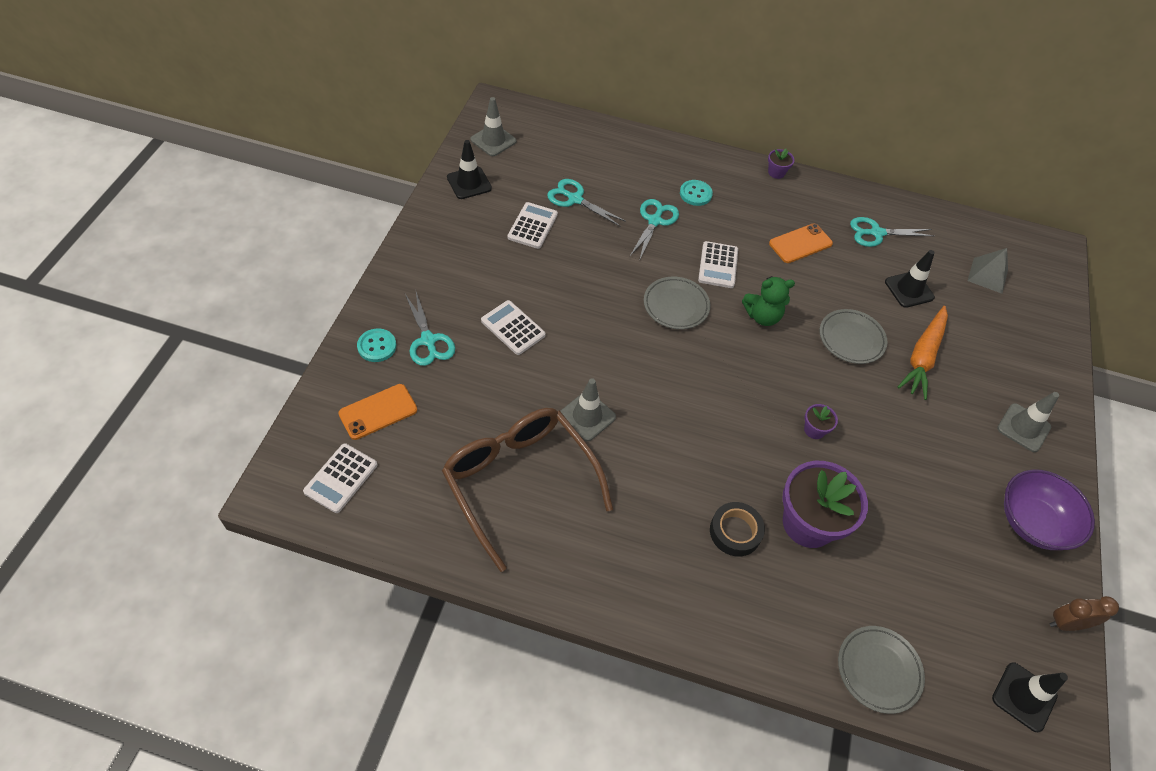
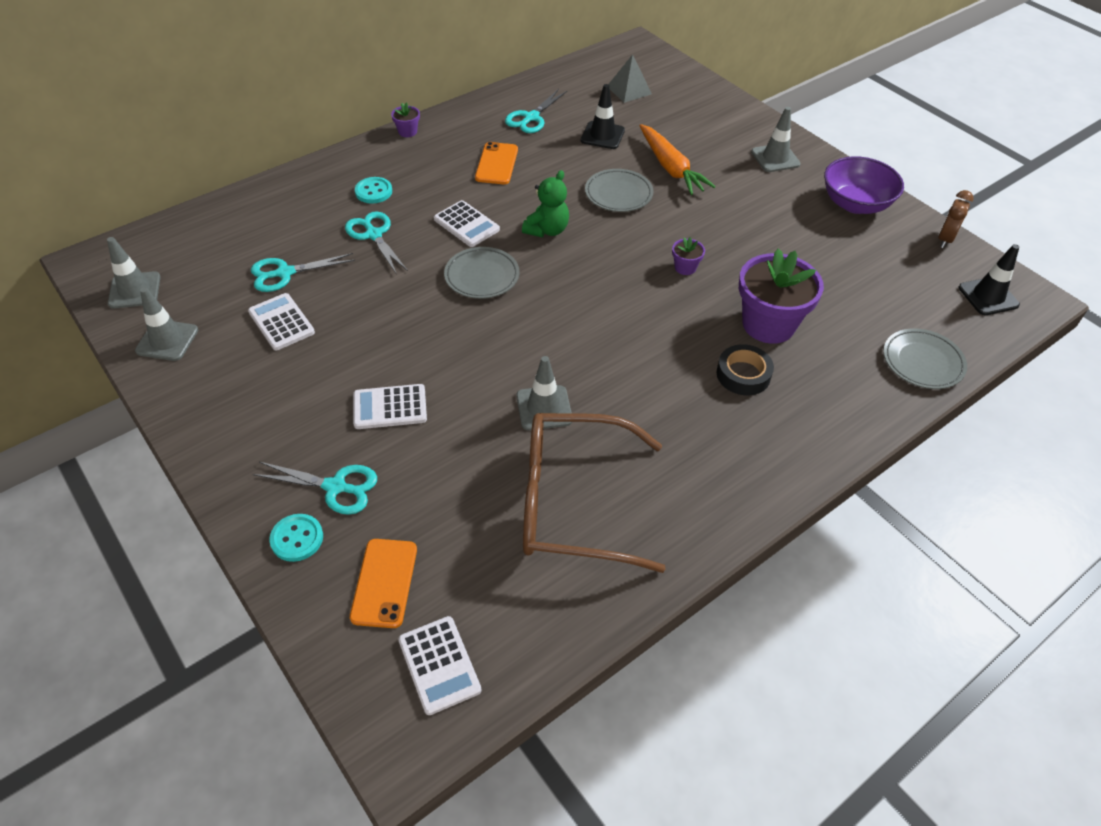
camera: 50 degrees left, 5 degrees down
(469, 183) = (167, 340): black traffic cone -> grey traffic cone

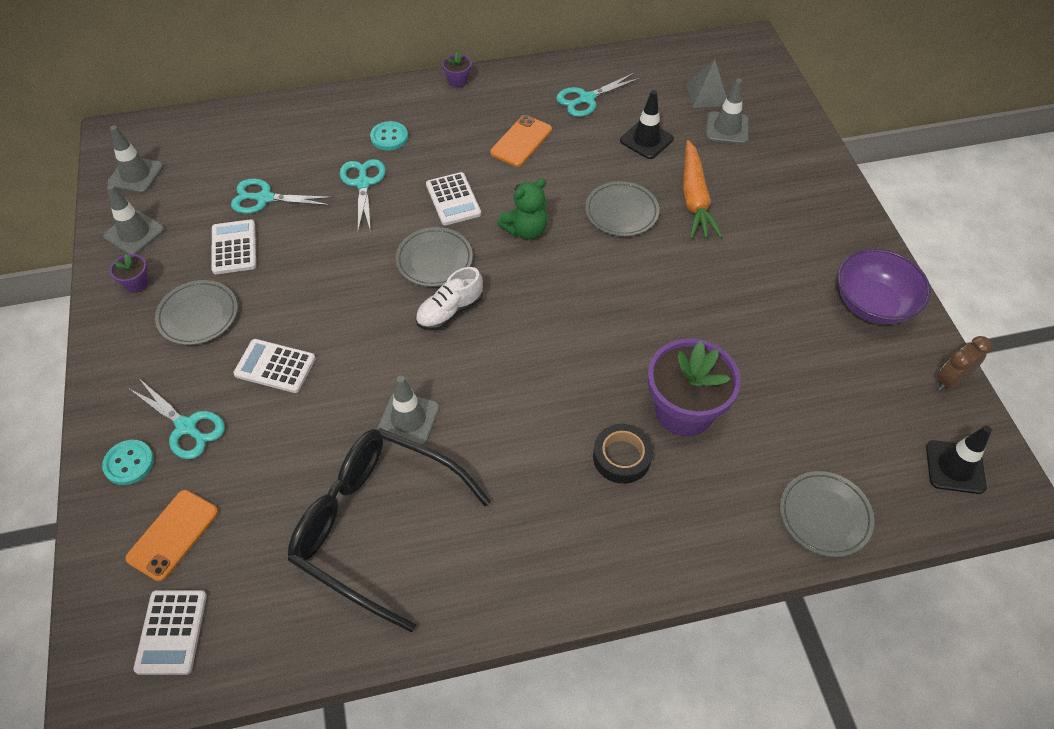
camera: 25 degrees right, 5 degrees up
(283, 390) = (198, 315): none -> grey plate
(523, 312) = (450, 311): none -> white shoe
(574, 502) = (377, 526): brown glasses -> black glasses
(685, 267) = (638, 317): purple flower pot -> purple flower pot (137, 283)
(775, 158) = (816, 221): grey traffic cone -> grey traffic cone (727, 128)

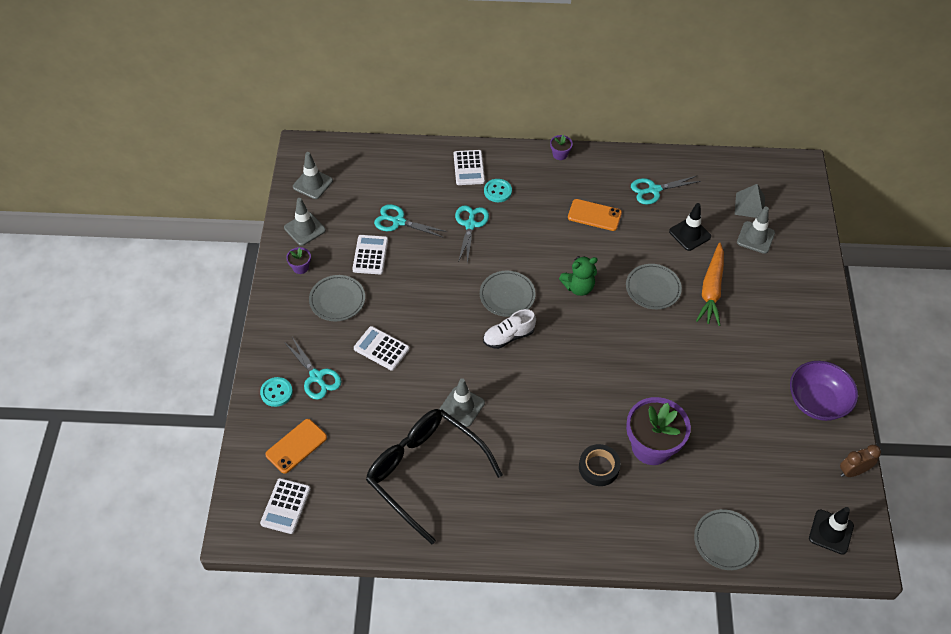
camera: 15 degrees right, 0 degrees up
(453, 199) = (532, 251): white calculator -> white calculator (469, 168)
(521, 141) = (594, 215): orange phone -> orange phone turned 60 degrees clockwise

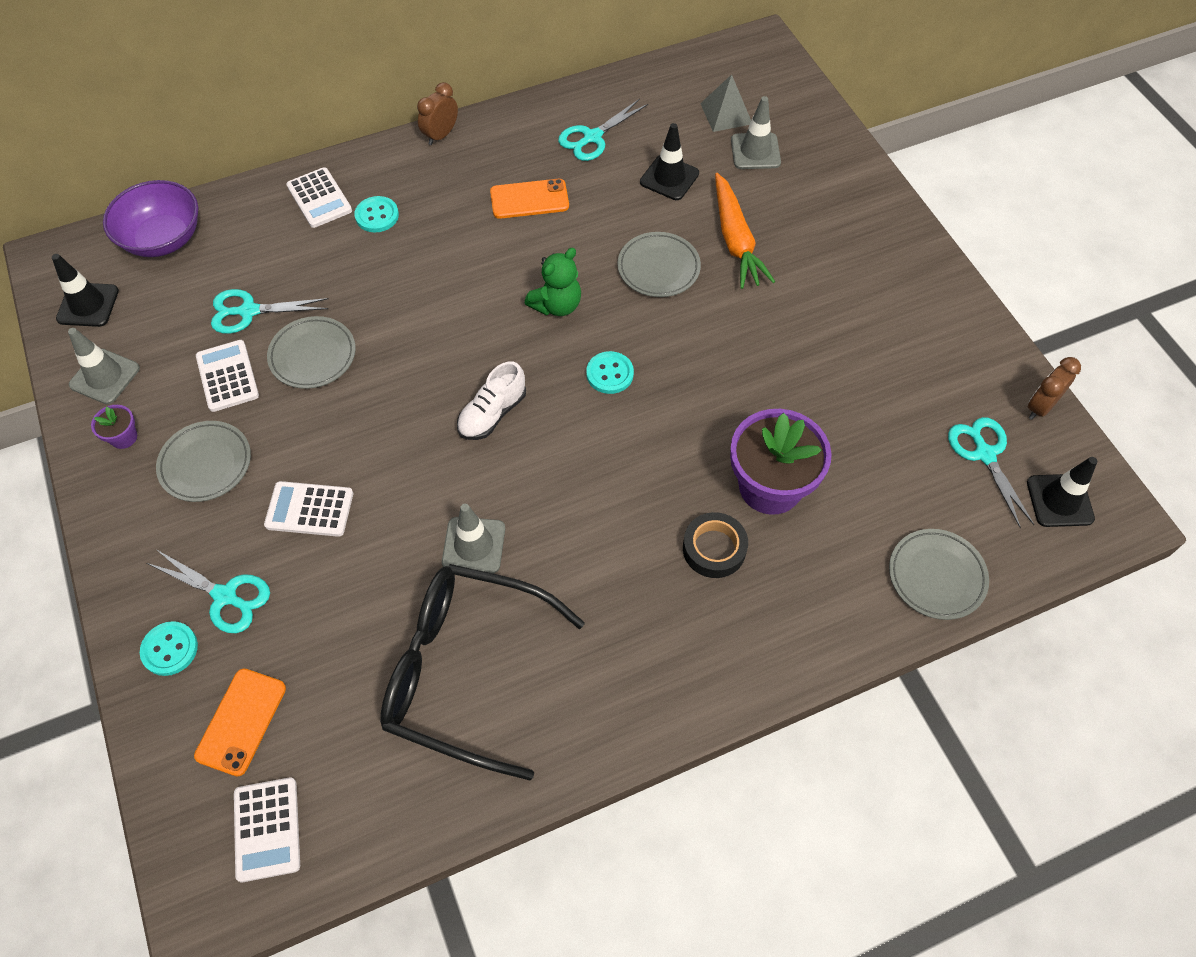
camera: 25 degrees left, 5 degrees up
(312, 184) = (88, 305): grey traffic cone -> black traffic cone
(470, 225) = (359, 276): turquoise scissors -> turquoise scissors (984, 454)
(507, 296) = (462, 356): grey plate -> grey plate (313, 355)
(560, 154) = (441, 135): purple flower pot -> brown clock
(589, 341) = (610, 374): none -> turquoise button
(817, 402) = (946, 334): purple bowl -> purple bowl (163, 238)

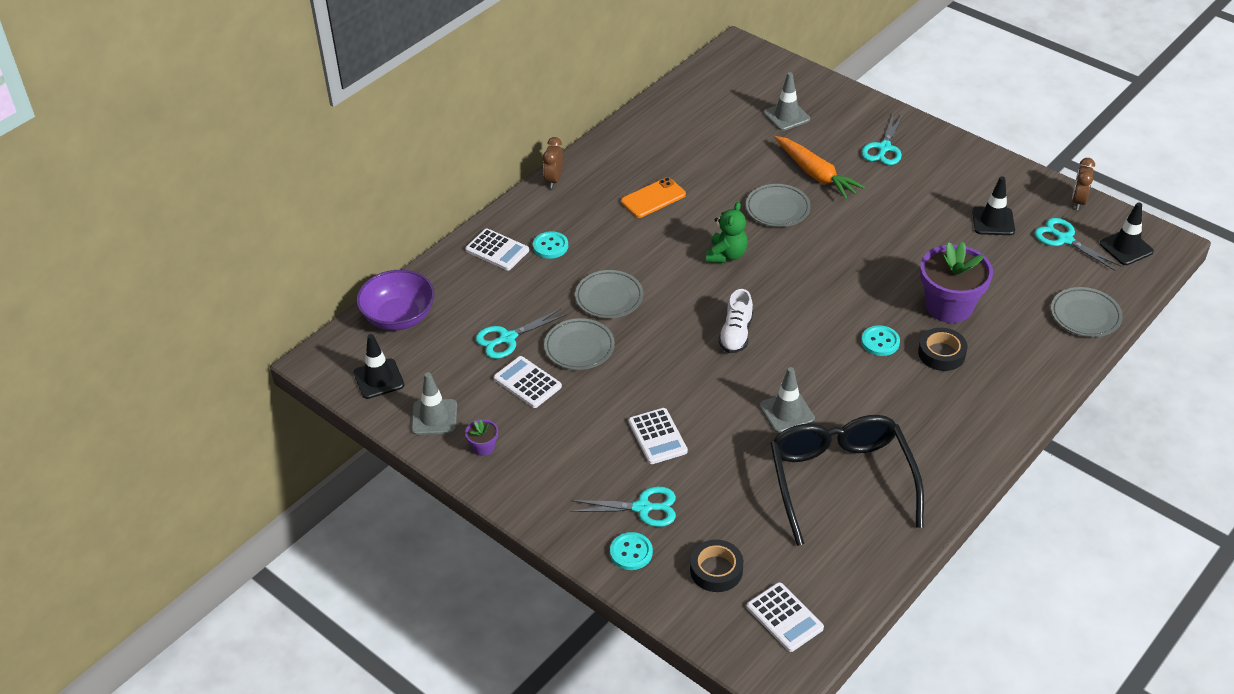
camera: 25 degrees left, 15 degrees down
(206, 464) = (559, 439): grey plate -> grey plate (609, 297)
(241, 721) = (716, 570): orange phone -> black tape
(309, 509) = (657, 436): white calculator -> white calculator turned 90 degrees counterclockwise
(467, 671) = (841, 481): black glasses -> black glasses turned 90 degrees clockwise
(592, 137) = (666, 145): turquoise scissors -> turquoise scissors (884, 148)
(610, 374) = (795, 282): turquoise button -> turquoise button (880, 342)
(669, 178) = (740, 152): black traffic cone -> black traffic cone (993, 221)
(726, 113) = (748, 99): grey pyramid -> none

